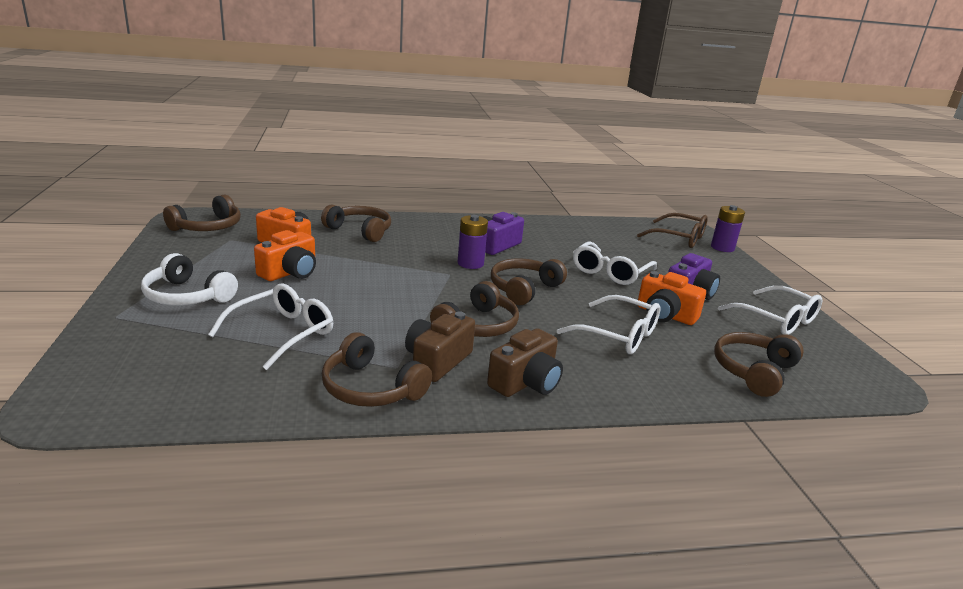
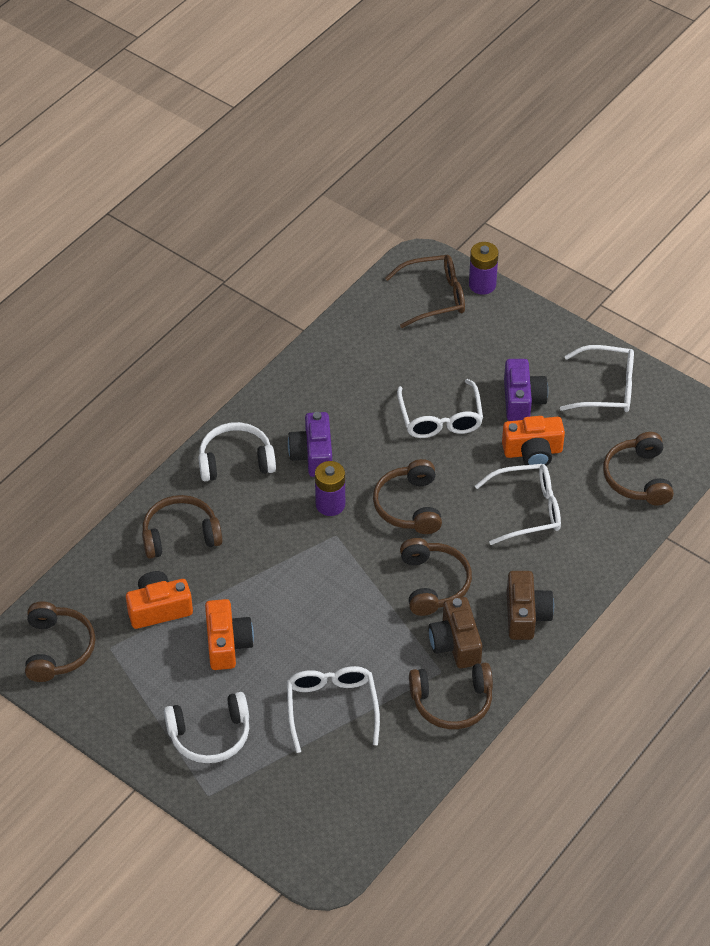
camera: 40 degrees left, 25 degrees up
(445, 227) = (236, 461): none -> white headphones

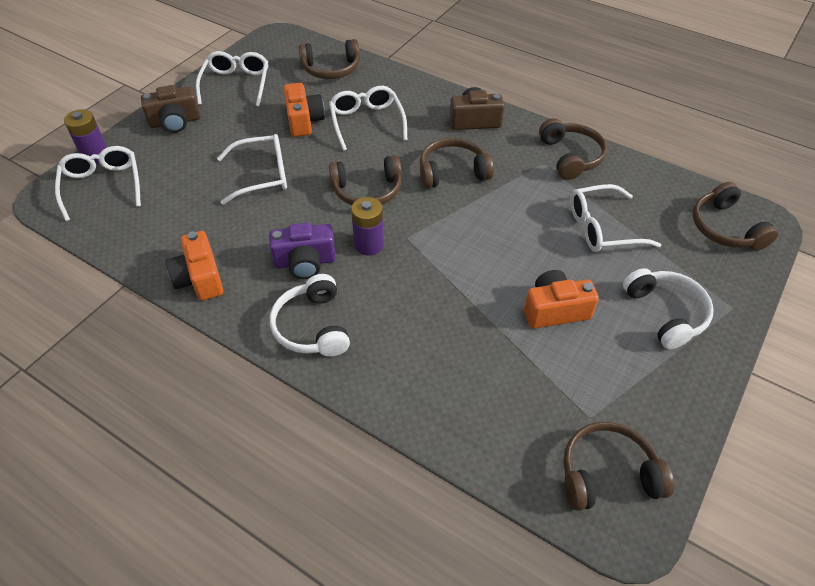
camera: 95 degrees left, 0 degrees up
(159, 609) = (525, 375): orange camera -> orange camera (200, 278)
(180, 535) = (421, 367): brown headphones -> brown headphones (725, 228)
(434, 297) = (103, 186): brown glasses -> white glasses
(455, 643) = (512, 157): brown camera -> brown camera (175, 122)
(522, 400) = (245, 128): purple camera -> none

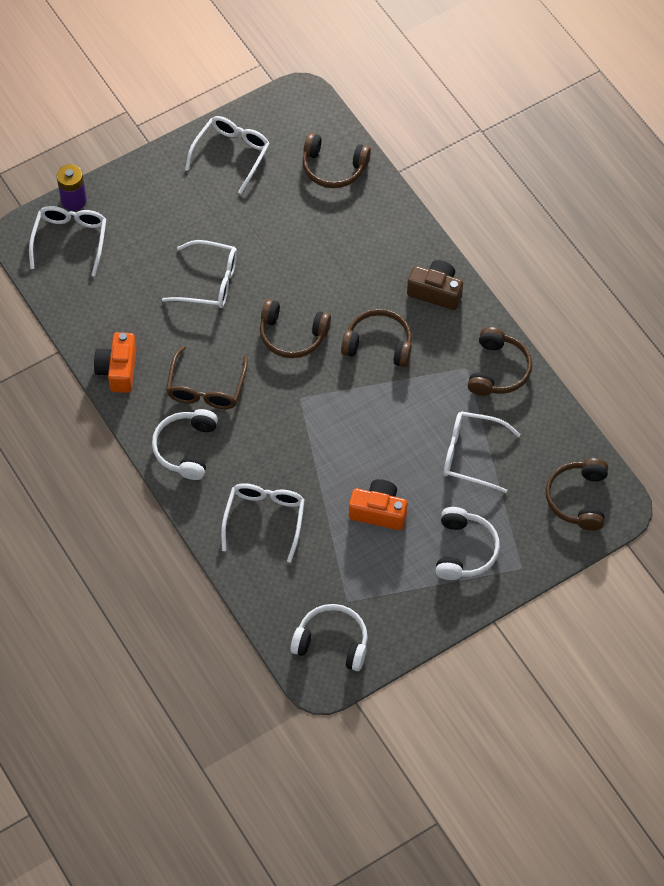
camera: 25 degrees right, 10 degrees up
(175, 122) = (156, 184): brown camera -> none
(304, 121) = (275, 229): orange camera -> none
(305, 262) = (206, 388): purple camera -> brown glasses
(367, 122) = (332, 254): white glasses -> white glasses (264, 519)
(369, 244) = (265, 392): purple battery -> none
(607, 474) = (332, 642): brown headphones -> white headphones

